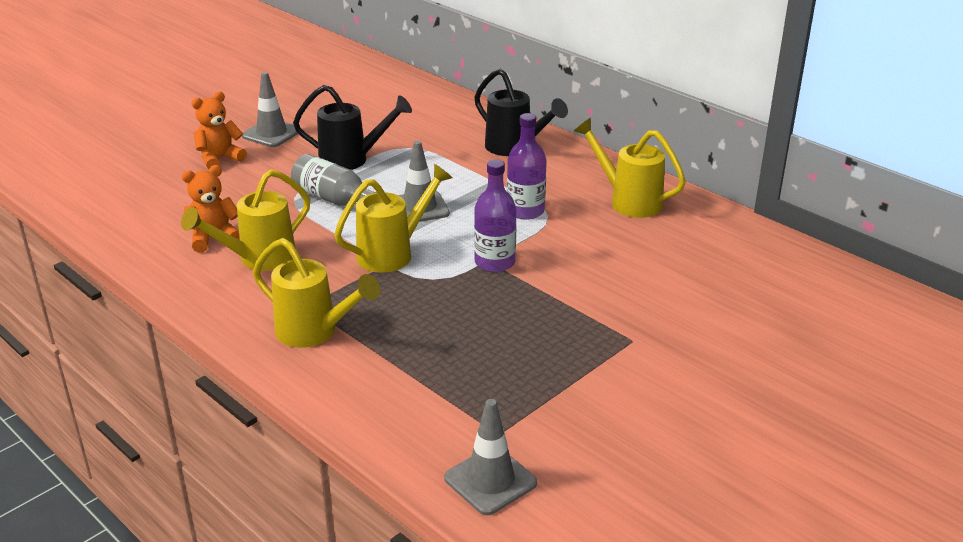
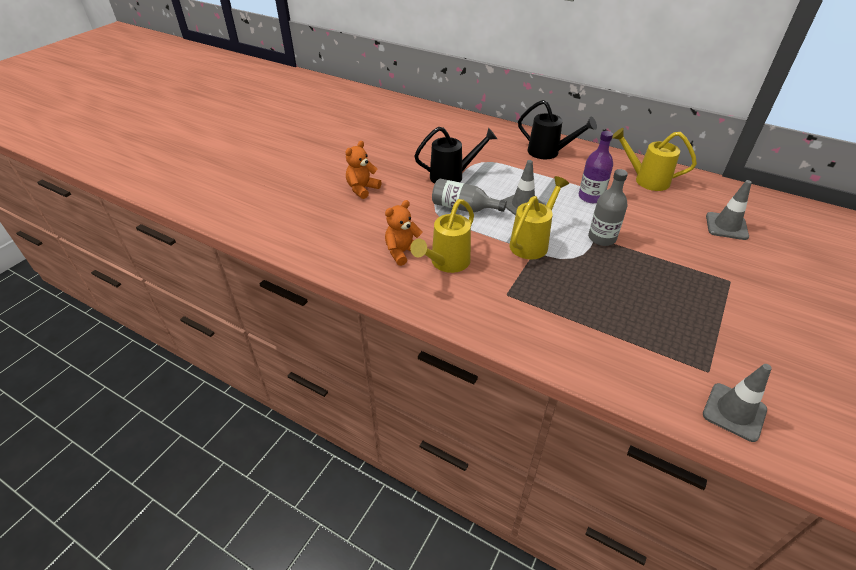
camera: 15 degrees left, 10 degrees up
(271, 133) = (384, 164): grey traffic cone -> grey traffic cone (726, 226)
(315, 333) = (528, 315): yellow watering can -> none
(495, 262) = (602, 238): purple bottle -> grey bottle

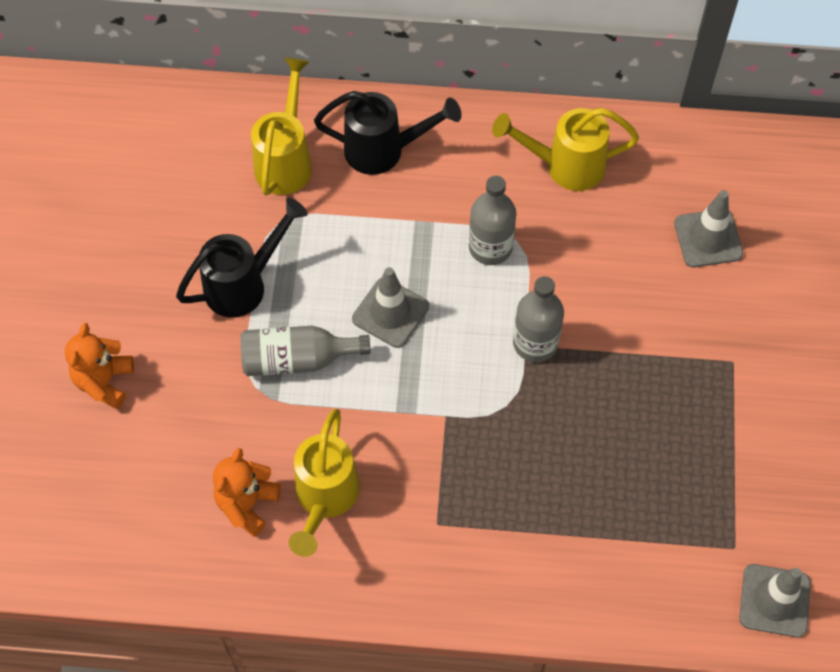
camera: 25 degrees left, 20 degrees up
(532, 242) = (436, 397): yellow watering can -> yellow watering can (286, 160)
(590, 197) = (490, 247): purple bottle -> grey bottle

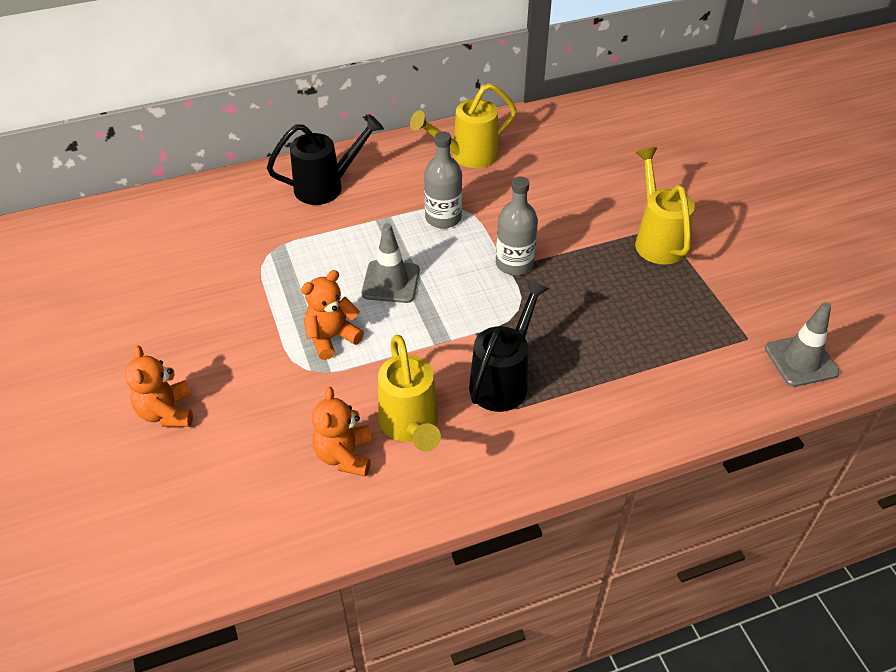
camera: 25 degrees left, 15 degrees down
(244, 284) = (259, 302): black watering can -> black watering can (503, 379)
(286, 160) = (251, 215): yellow watering can -> yellow watering can (657, 239)
(297, 359) = (332, 338): grey bottle -> orange teddy bear
(708, 238) = (594, 165): grey traffic cone -> none

